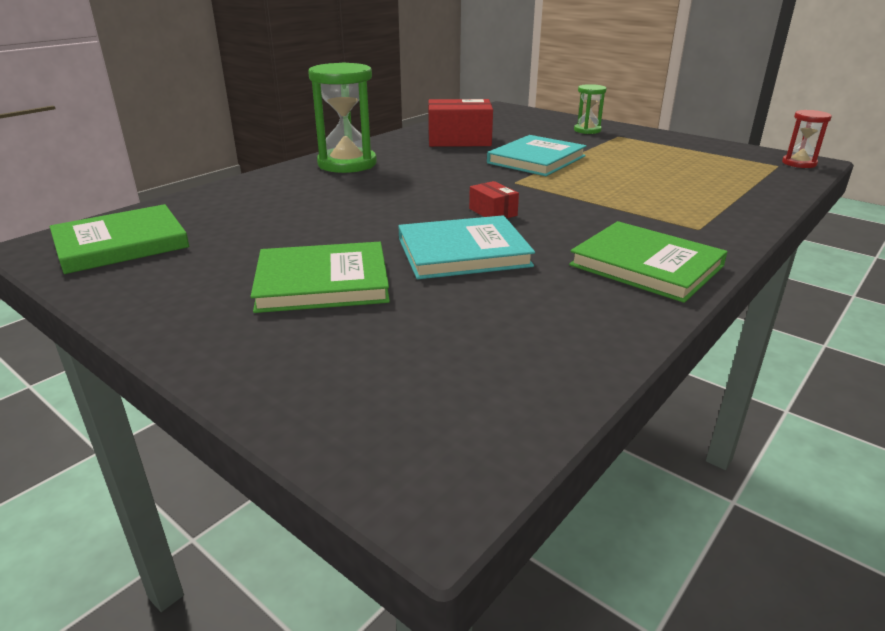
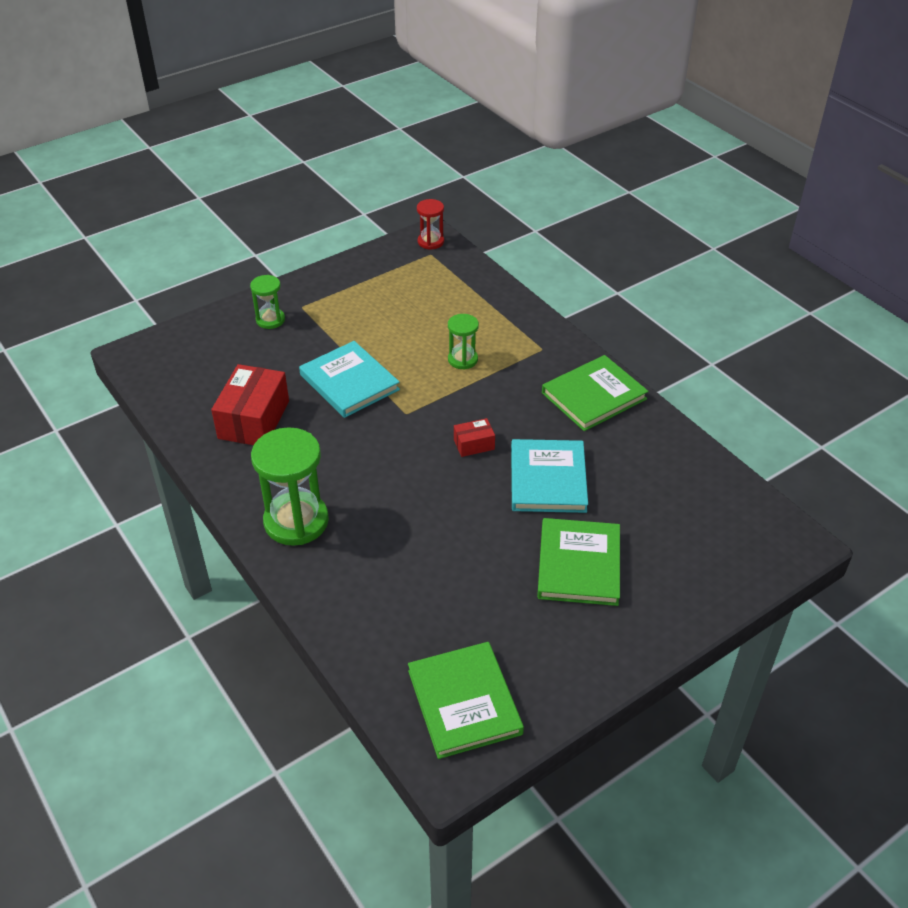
camera: 75 degrees left, 15 degrees up
(624, 194) = (462, 359): none -> green hourglass

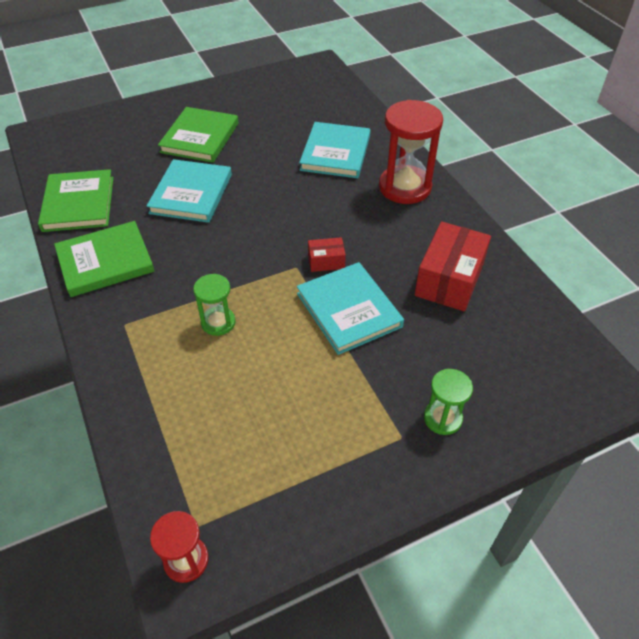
camera: 170 degrees left, 5 degrees up
(296, 521) = (405, 187): green hourglass -> red hourglass
(389, 563) = (335, 153): none -> turquoise book
(464, 702) = (303, 85): green book -> green book (78, 203)
(474, 444) = (241, 229): red box -> red box (326, 261)

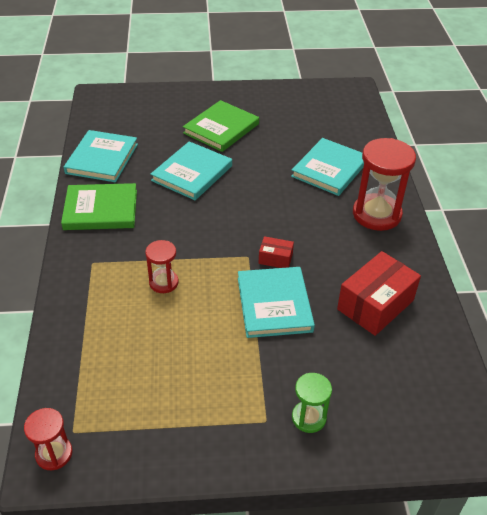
camera: 20 degrees right, 5 degrees down
(78, 203) = (102, 159): green book -> turquoise book
(218, 322) = (163, 282): green hourglass -> red hourglass

